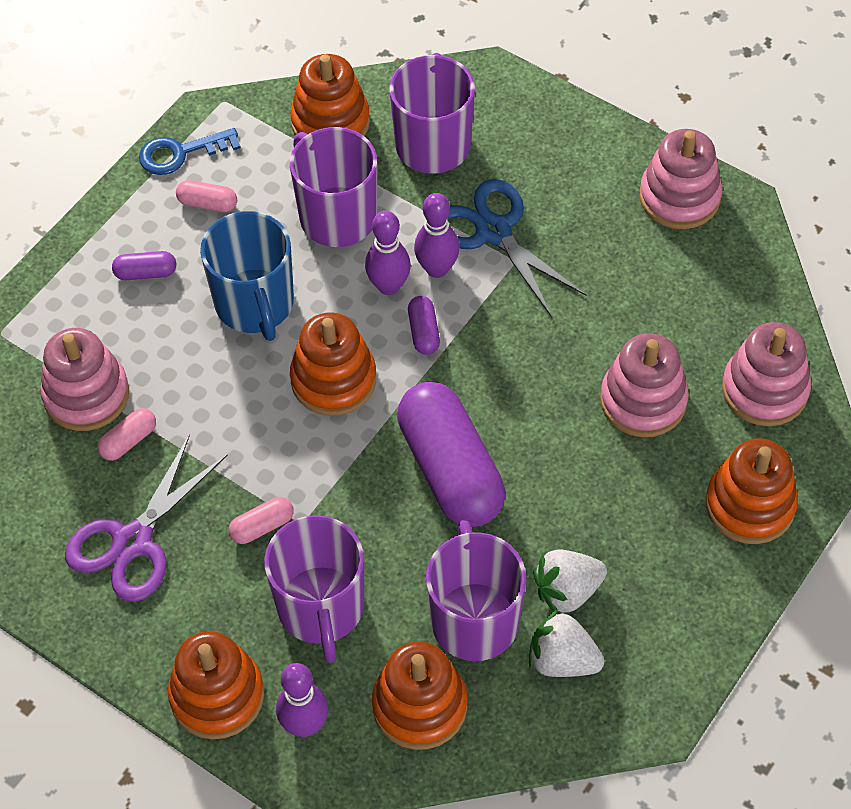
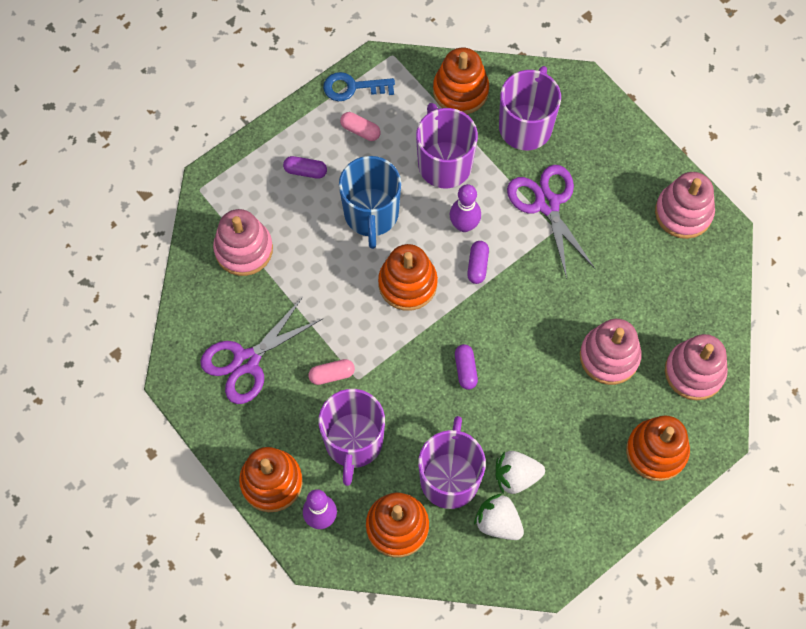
camera: 15 degrees right, 10 degrees up
(128, 441) = (262, 290): pink capsule -> none
(437, 269) = (500, 221): purple bowling pin -> none
(450, 470) = (465, 369): purple capsule -> purple capsule, size x0.42
(493, 231) = (547, 204): blue scissors -> purple scissors

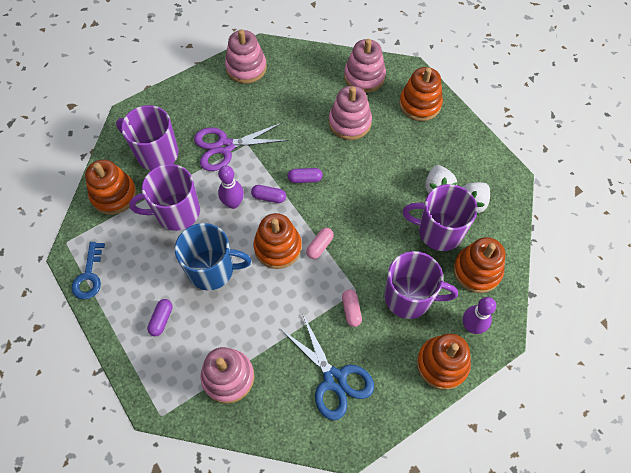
camera: 85 degrees left, 5 degrees down
(246, 361) = (334, 380): purple scissors -> blue scissors
(360, 130) = (132, 272): pink capsule -> pink capsule (319, 246)
(465, 369) = (353, 213): purple capsule -> purple capsule (305, 179)

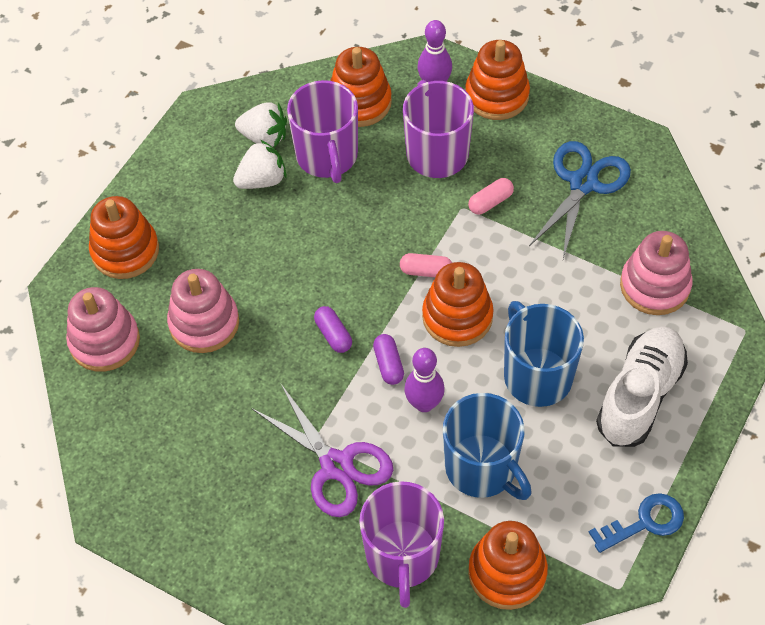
camera: 115 degrees left, 5 degrees down
(161, 320) = (639, 396): purple capsule -> white shoe
(176, 212) = (482, 468): purple mug -> blue mug
(246, 68) = (165, 518): pink stacking toy -> none

